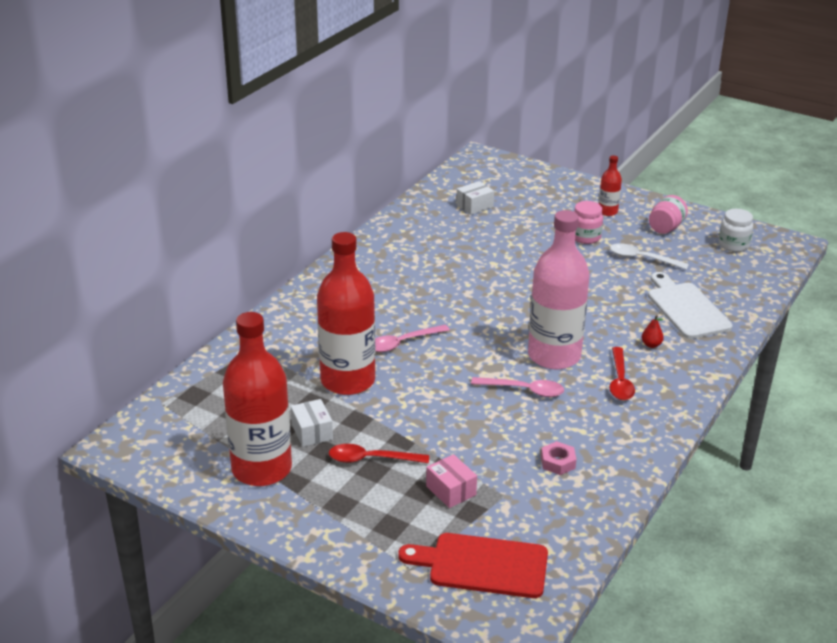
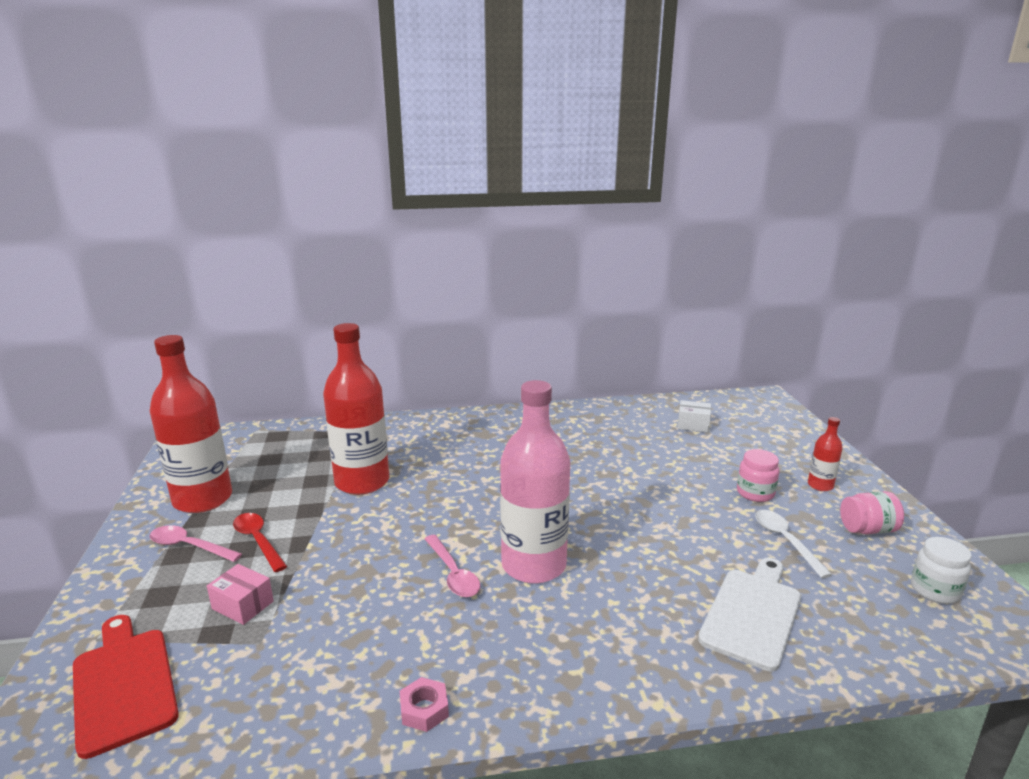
camera: 50 degrees right, 10 degrees down
(312, 432) = (273, 498): white box -> none
(402, 343) = (446, 481): pink spoon -> pink spoon (189, 546)
(451, 490) = (243, 605): pink box -> pink box turned 75 degrees counterclockwise
(558, 462) = (350, 654): pink nut -> pink nut (424, 709)
(620, 381) = (547, 629): red spoon -> none
(651, 345) = (645, 620): red pear -> none

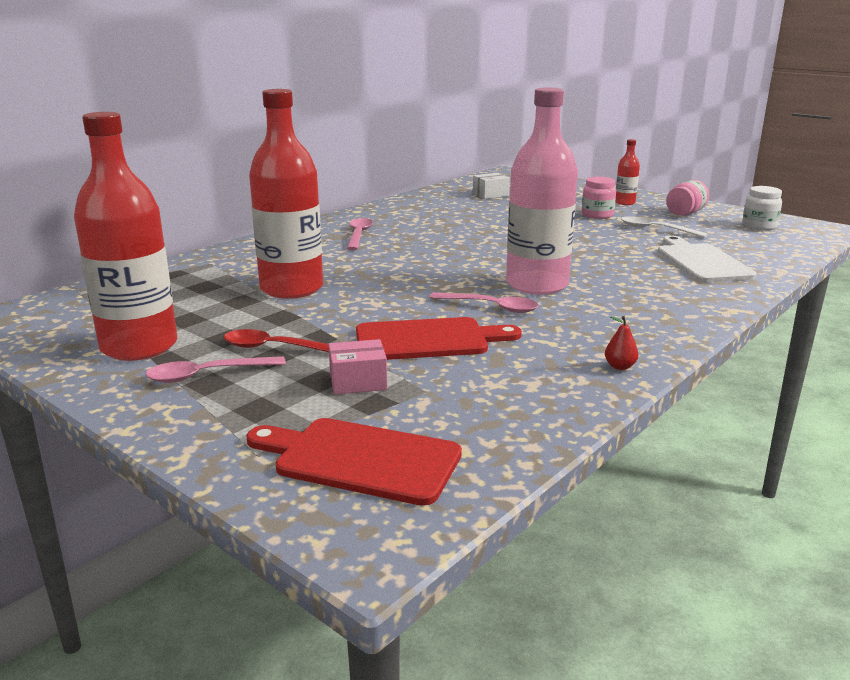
camera: 40 degrees left, 0 degrees up
(350, 587) = (428, 340): none -> red cutting board
(424, 709) = (620, 366): pink nut -> red pear
(499, 438) = (359, 235): none -> pink spoon

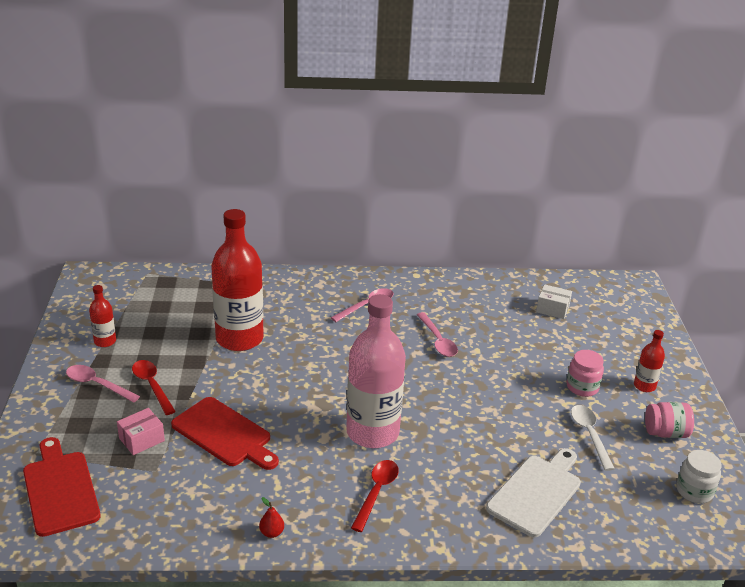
camera: 45 degrees right, 10 degrees up
(139, 347) = (105, 341): red bottle -> red bottle, size x0.45
(358, 382) = (142, 439): pink box -> pink box turned 75 degrees counterclockwise
(491, 307) = (306, 432): pink spoon -> pink spoon (438, 341)
(622, 308) = (376, 492): none -> red spoon

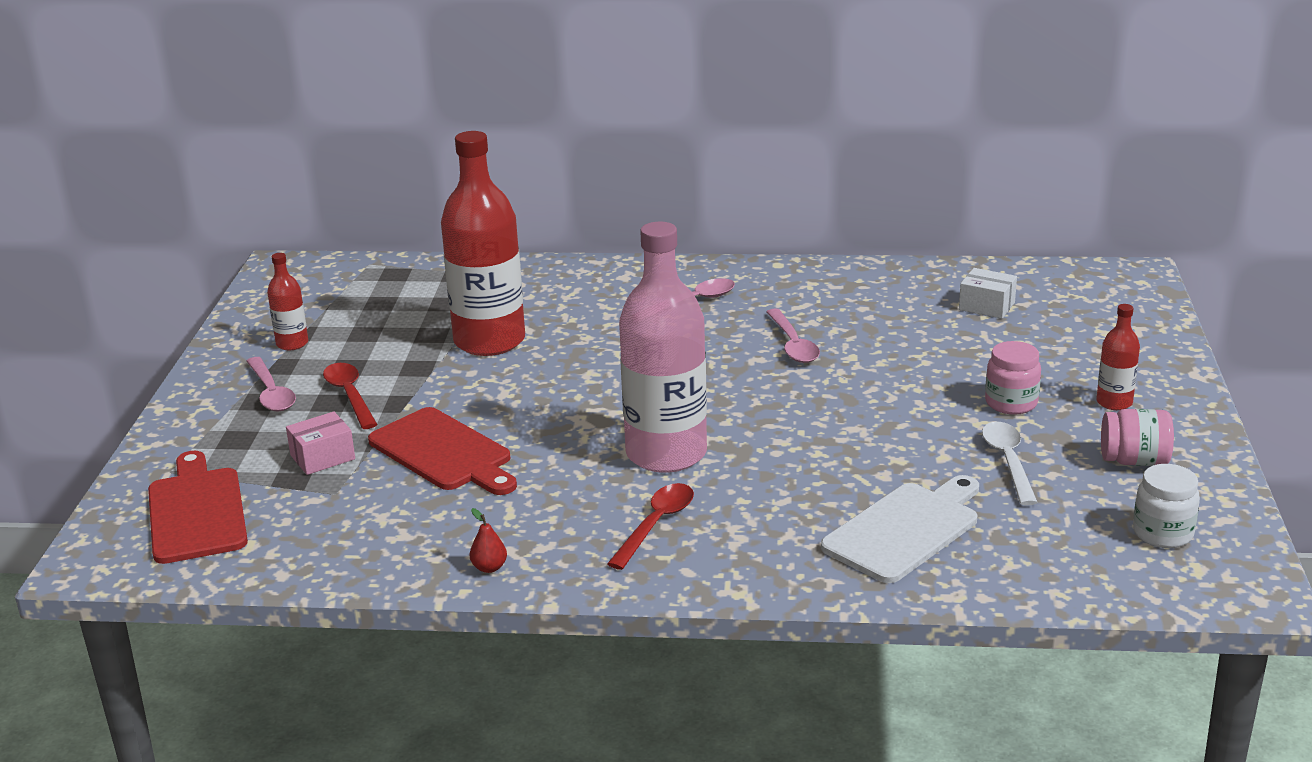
camera: 10 degrees right, 5 degrees down
(97, 384) = (271, 393): pink spoon -> pink spoon turned 150 degrees counterclockwise

